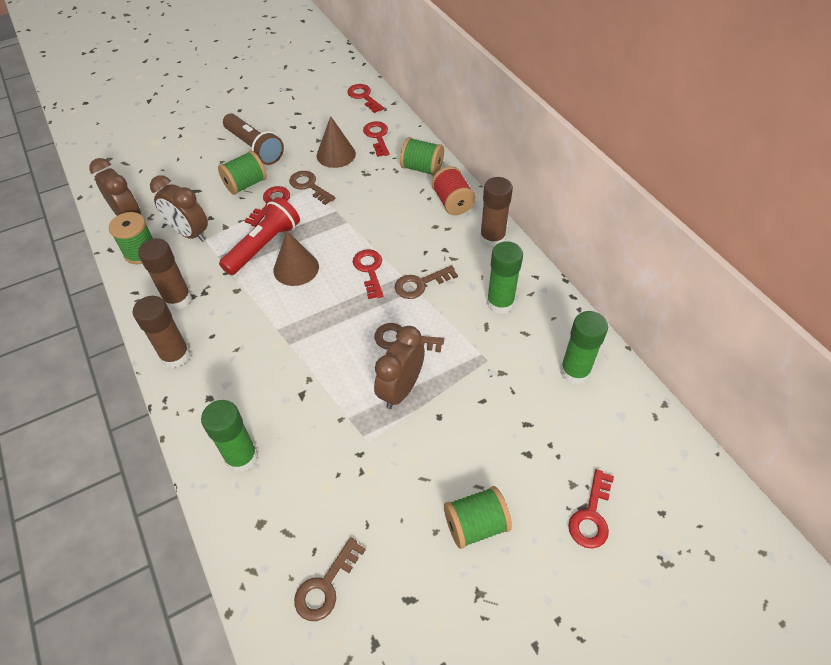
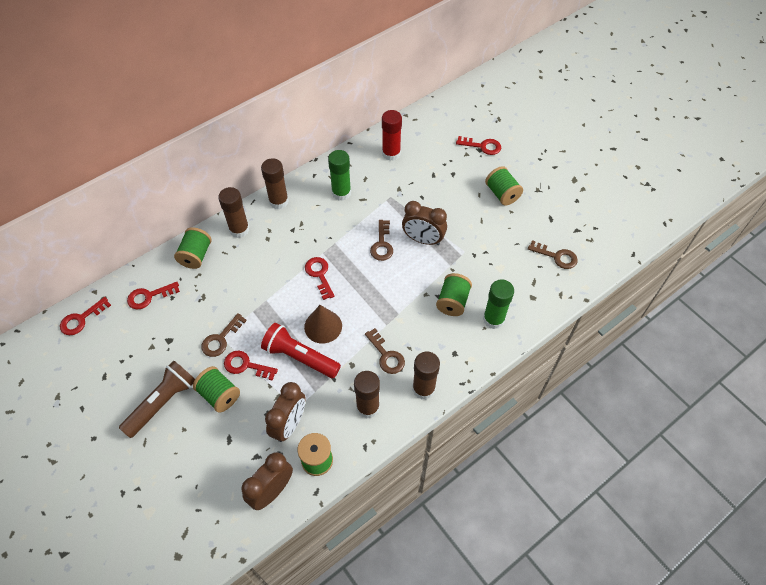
camera: 100 degrees left, 5 degrees up
(287, 409) = (452, 301): none -> green spool
(336, 154) = (175, 326): brown cone -> none
(369, 270) = (319, 275): red key -> red key turned 90 degrees clockwise
(420, 284) = (329, 240): brown key -> brown key (386, 355)
(452, 202) = (239, 229): red spool -> brown glue stick
(574, 371) = (391, 153): green glue stick -> red glue stick

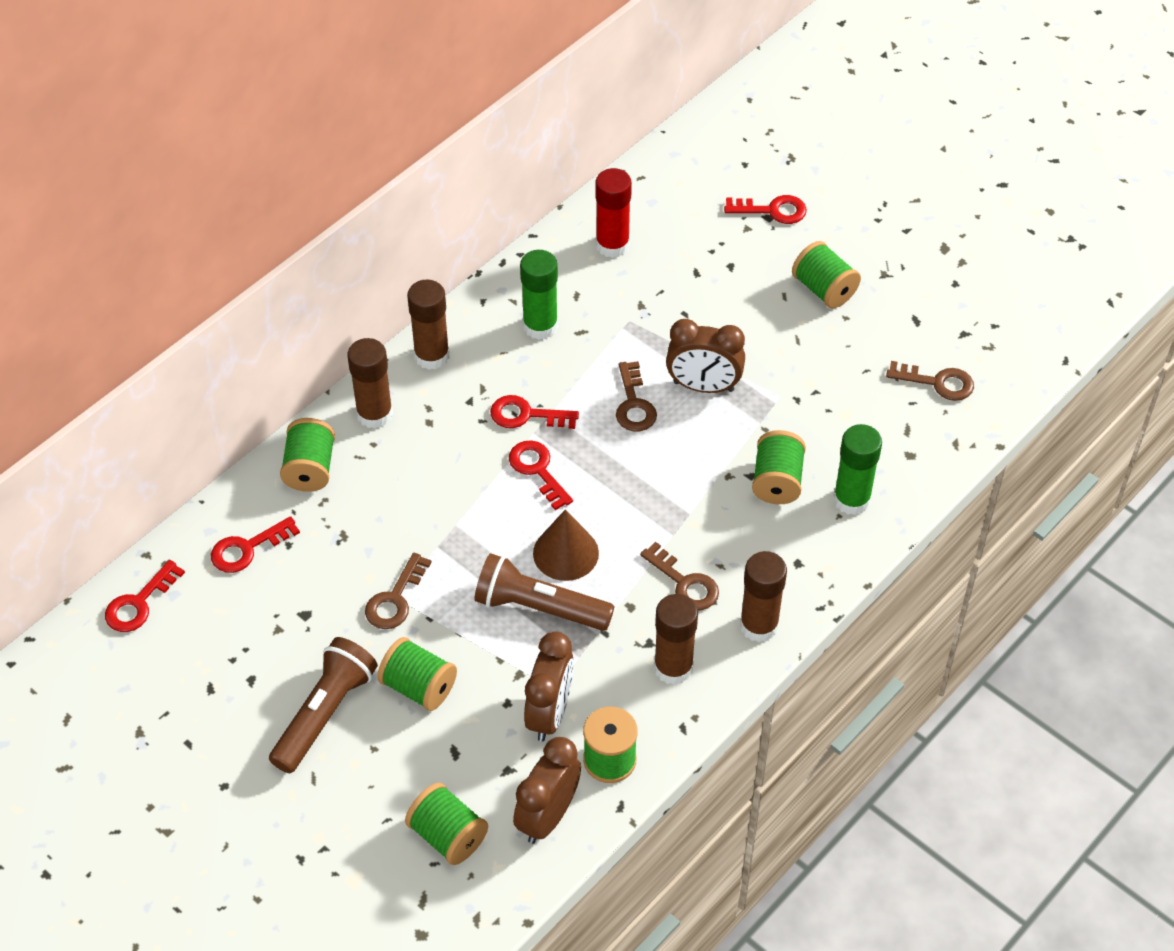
camera: 10 degrees left, 5 degrees down
(210, 493) = (448, 835): none -> green spool
(246, 365) = (450, 634): red key -> red key (526, 415)
(300, 357) = (539, 607): red flashlight -> brown flashlight

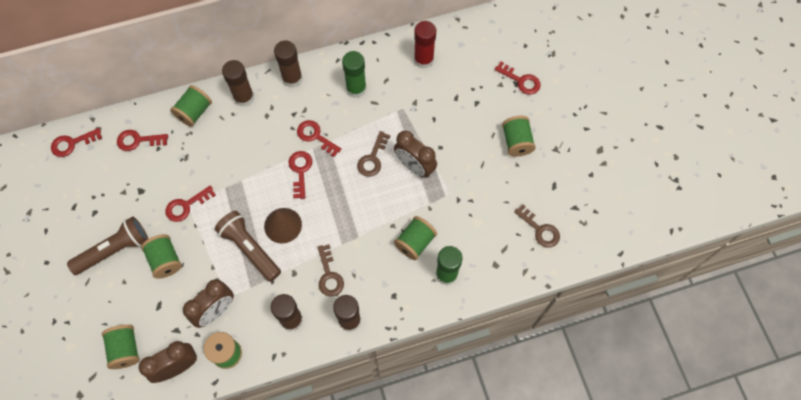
camera: 30 degrees right, 15 degrees up
(395, 599) = (186, 206): brown key -> red key

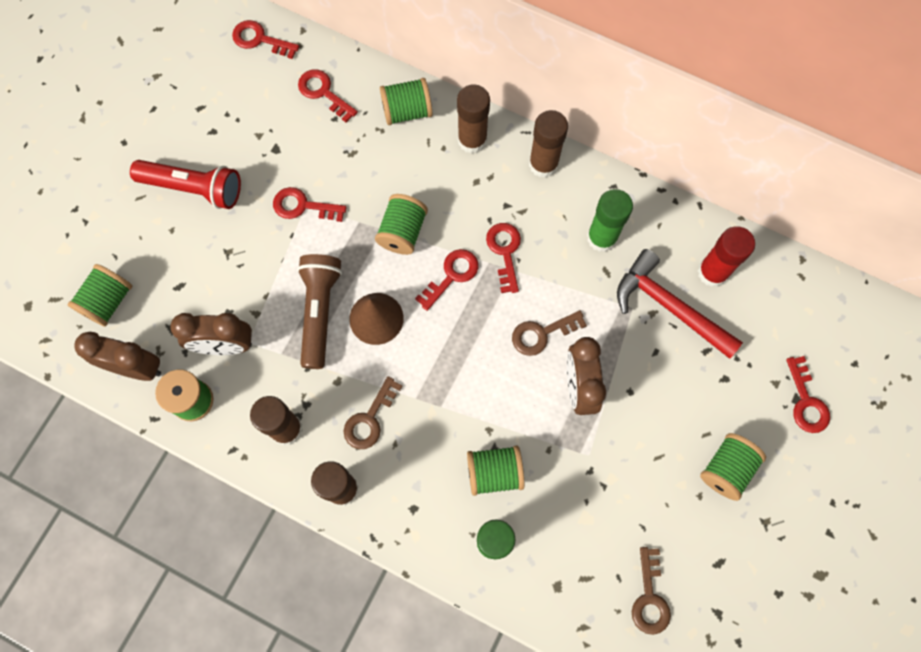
camera: 45 degrees right, 5 degrees up
(114, 250) = (194, 188): brown flashlight -> red flashlight
(165, 260) = (229, 245): green spool -> green spool (402, 232)
(419, 93) = (669, 306): none -> red hammer

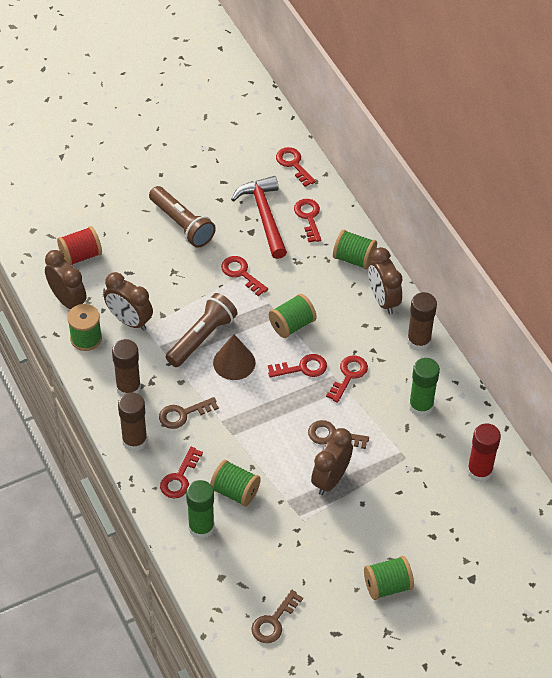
camera: 35 degrees right, 20 degrees down
(108, 301) = (80, 255): green spool -> red spool
(194, 188) = (182, 224): red flashlight -> brown flashlight
(472, 140) = (383, 300): brown glue stick -> brown clock
(669, 306) = (431, 472): red hammer -> red hammer (264, 216)
(806, 401) = (477, 583): red key -> red key (179, 478)

